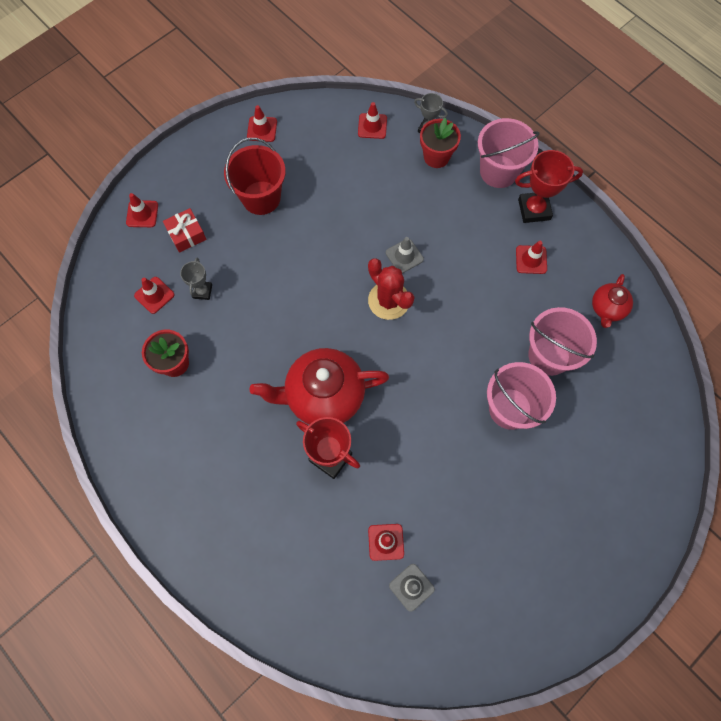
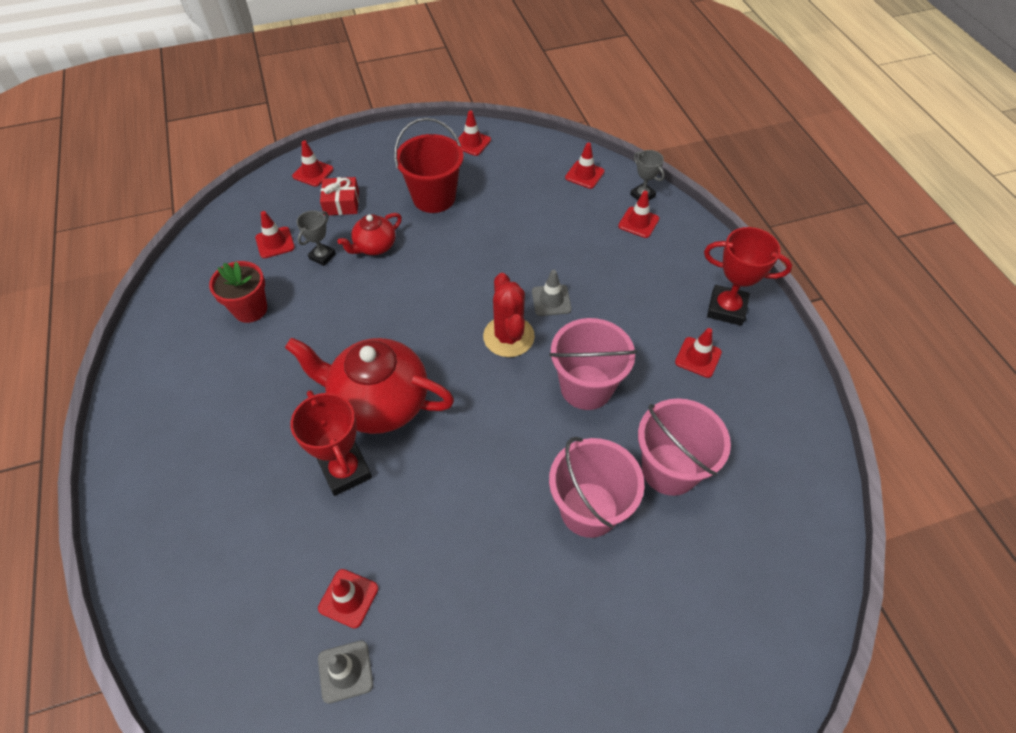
camera: 25 degrees right, 15 degrees down
(436, 157) = (638, 222): red flower pot -> red traffic cone
(498, 171) = (702, 258): pink bucket -> pink bucket (586, 387)
(607, 309) = (771, 446): red teapot -> red teapot (374, 247)

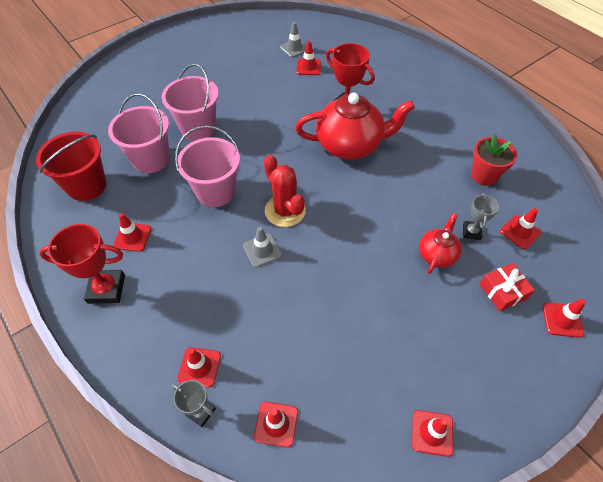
camera: 160 degrees right, 0 degrees up
(434, 197) = (422, 329): red bucket -> red bucket (87, 186)

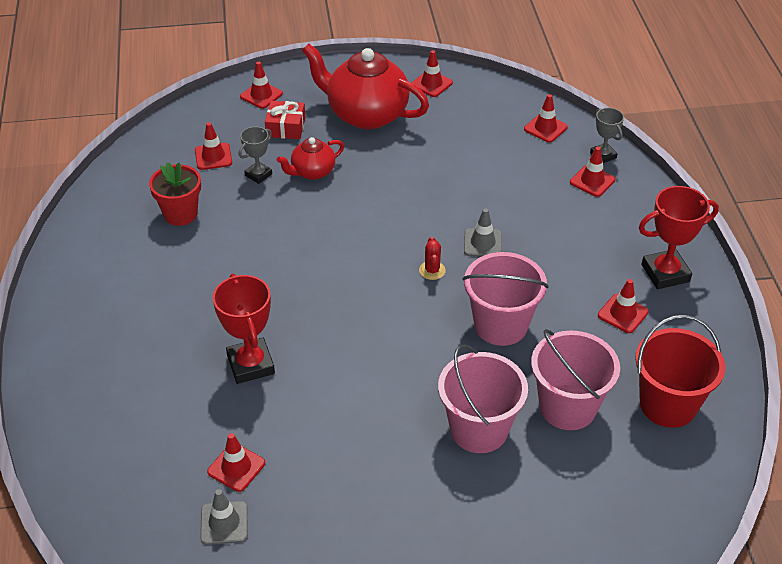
camera: 150 degrees left, 10 degrees down
(106, 289) = (665, 273): red trophy -> red trophy turned 45 degrees counterclockwise
(285, 211) = (432, 270): red cactus -> red cactus, size x0.51
(350, 145) = (292, 311): red teapot -> red teapot (366, 114)

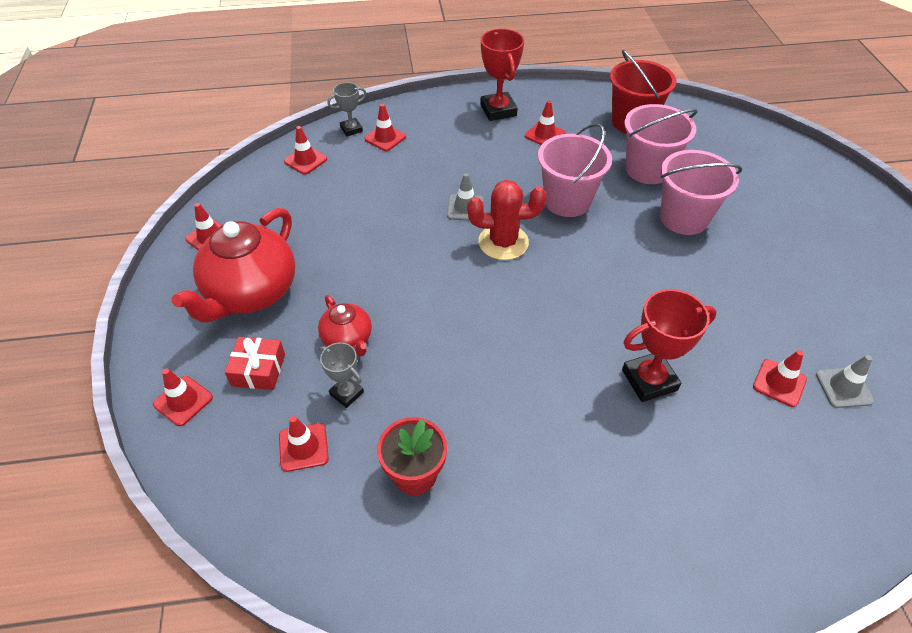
camera: 90 degrees left, 5 degrees up
(432, 270) = (503, 242): red cactus -> red cactus, size x1.98

